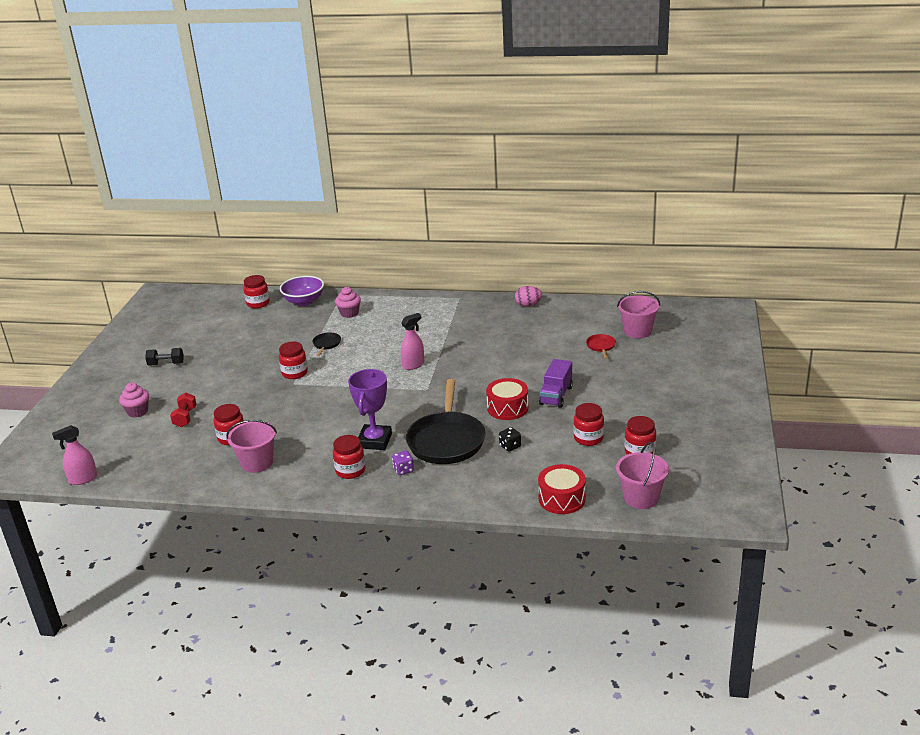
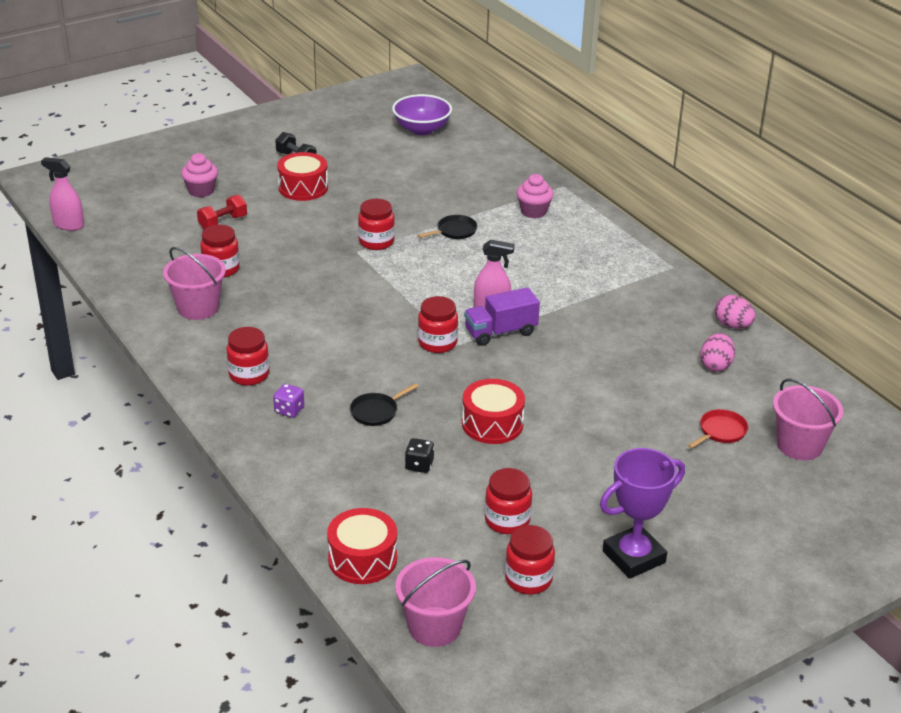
camera: 45 degrees right, 5 degrees up
(200, 374) = (303, 188): none -> red drum
(258, 303) = (472, 146): red jar -> red jar (437, 343)
(304, 301) = (516, 171): purple bowl -> purple bowl (422, 129)
(375, 441) = (318, 362): purple trophy -> purple trophy (633, 557)
(446, 440) = (376, 411): black pan -> black pan, size x0.42
(551, 324) = (715, 365): none -> pink egg
(556, 395) = (564, 449): purple truck -> purple truck (500, 332)

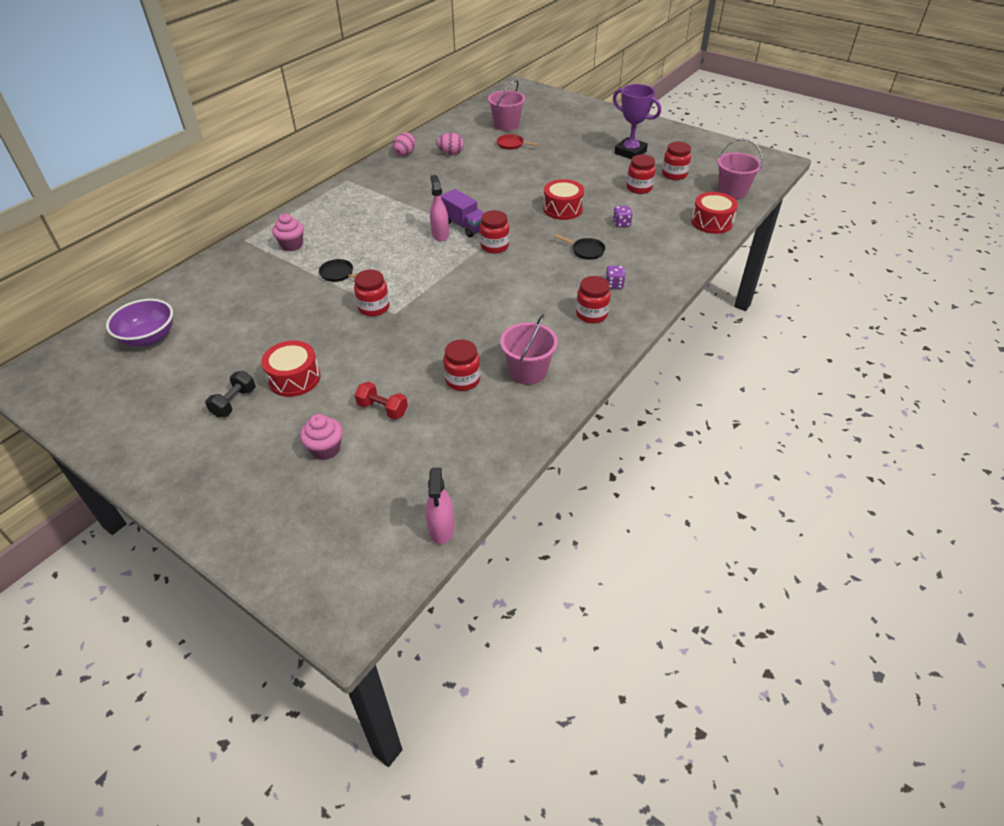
camera: 110 degrees left, 10 degrees up
(419, 465) = (621, 223): black dice -> purple dice

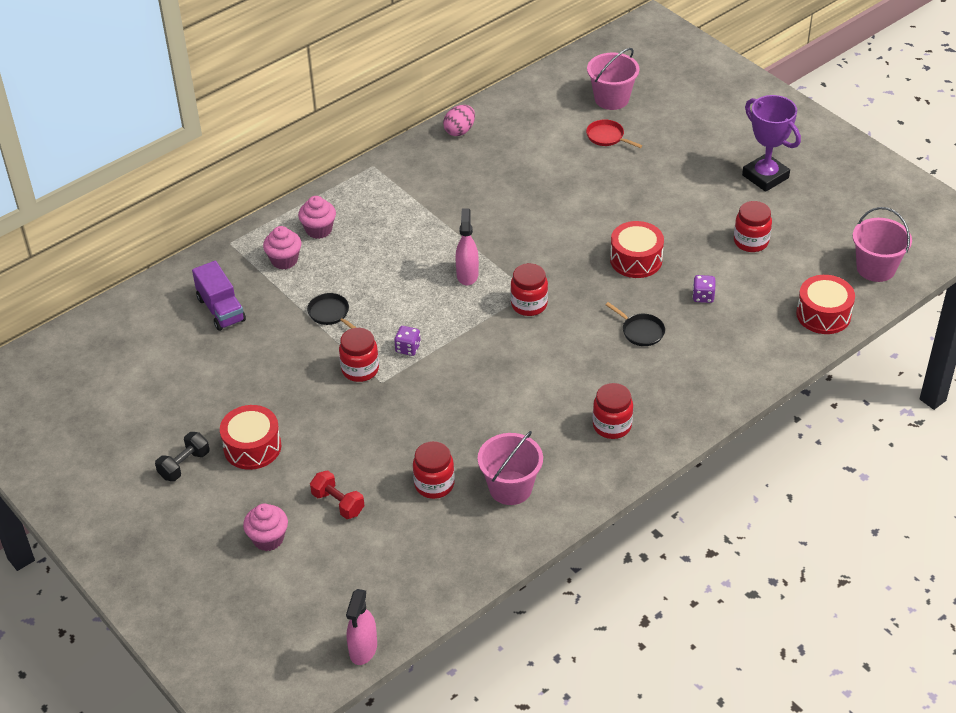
camera: 15 degrees right, 0 degrees up
(149, 337) = (105, 364): purple bowl -> none
(315, 223) = (319, 230): none -> pink cupcake
(451, 153) = (520, 140): pink egg -> none
(465, 226) = (502, 266): purple truck -> purple truck (221, 309)
(614, 284) = (656, 388): purple dice -> purple dice (408, 348)
(674, 174) = (809, 226): red jar -> none

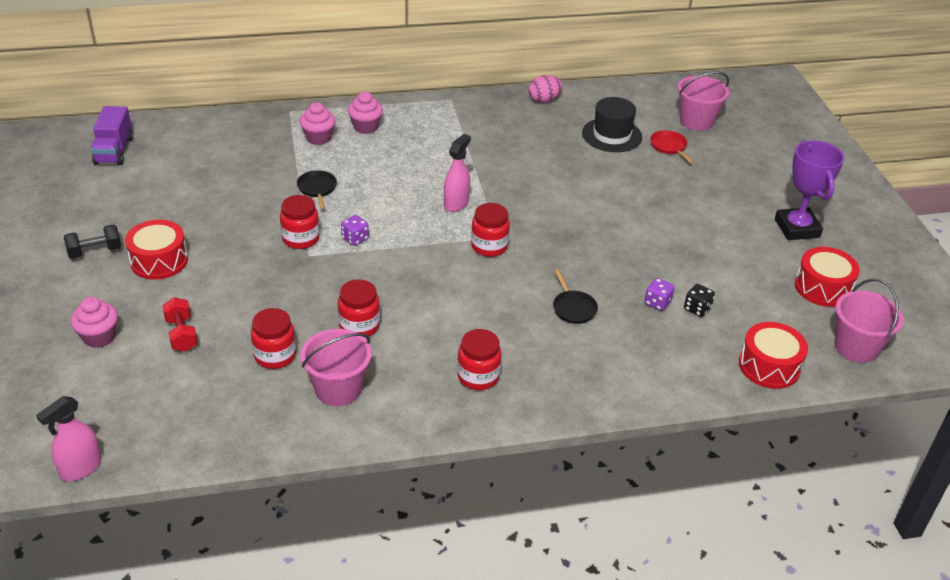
camera: 25 degrees right, 5 degrees down
(221, 309) = (237, 153): purple truck -> purple truck (114, 151)
(549, 145) = (612, 135): none -> black hat
(636, 259) = (617, 248): red drum -> red drum (822, 288)
(737, 288) = (697, 309): none -> black dice
(751, 242) = (741, 275): red jar -> red jar (359, 326)

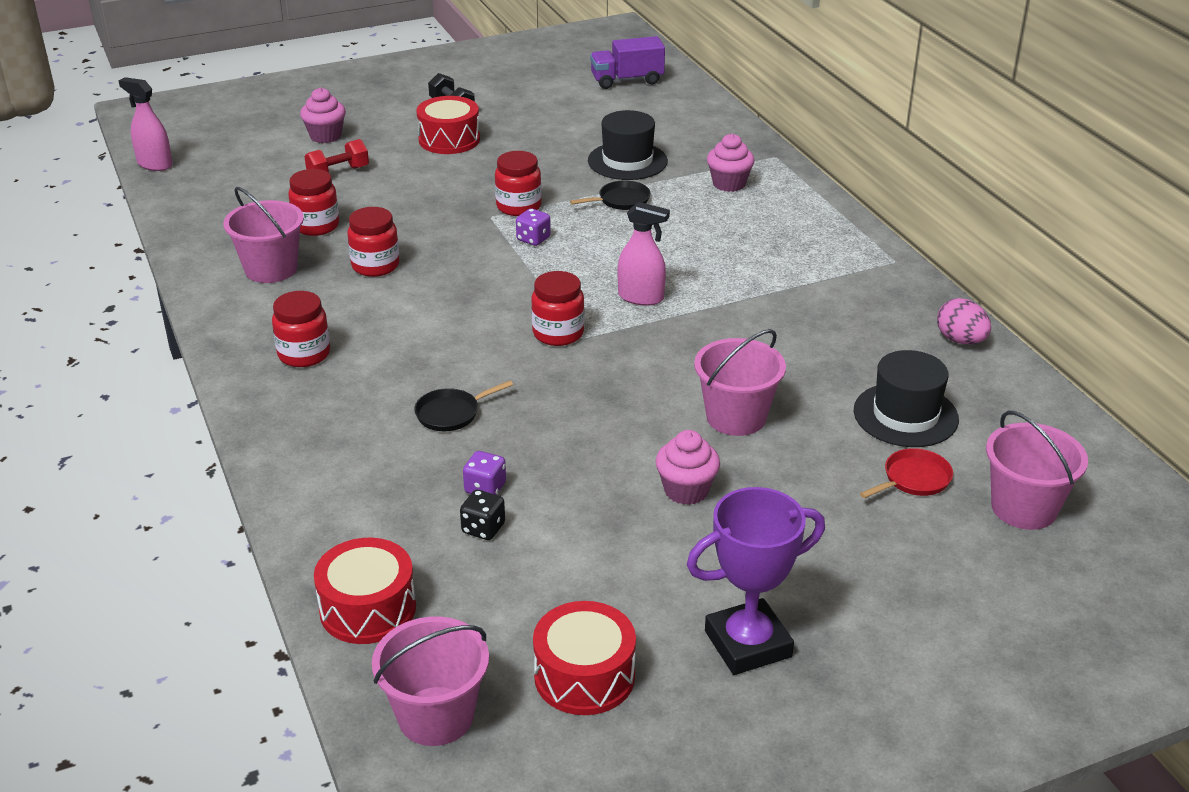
camera: 80 degrees right, 5 degrees down
(257, 175) = (627, 161): none -> black hat
(366, 127) = (776, 210): pink cupcake -> pink cupcake (686, 490)
(602, 192) = (736, 417): none -> pink bucket

